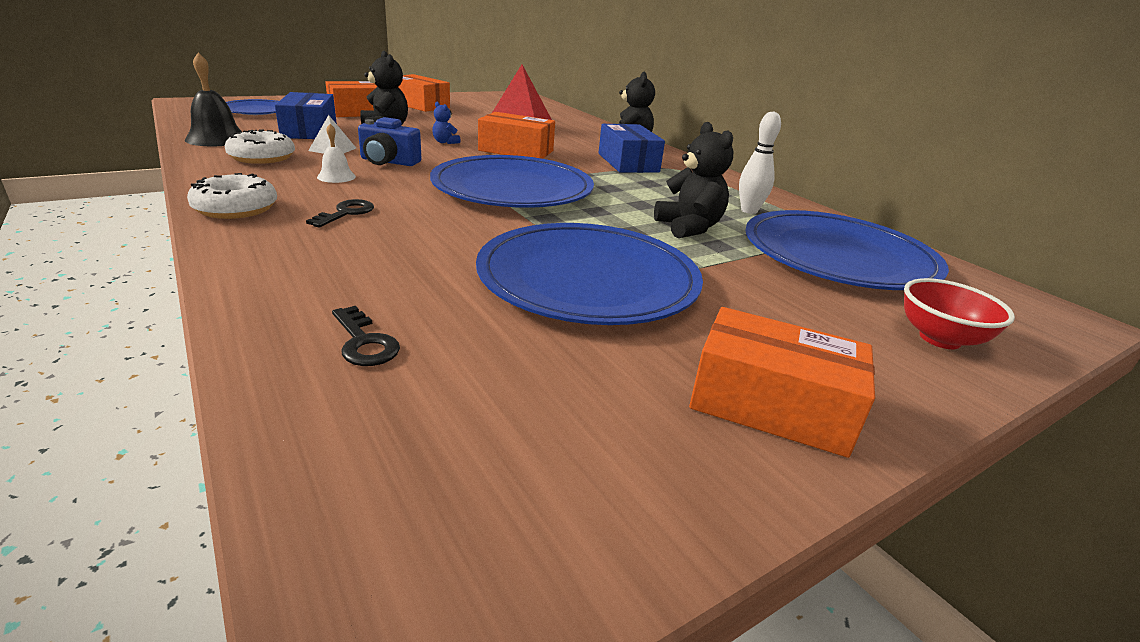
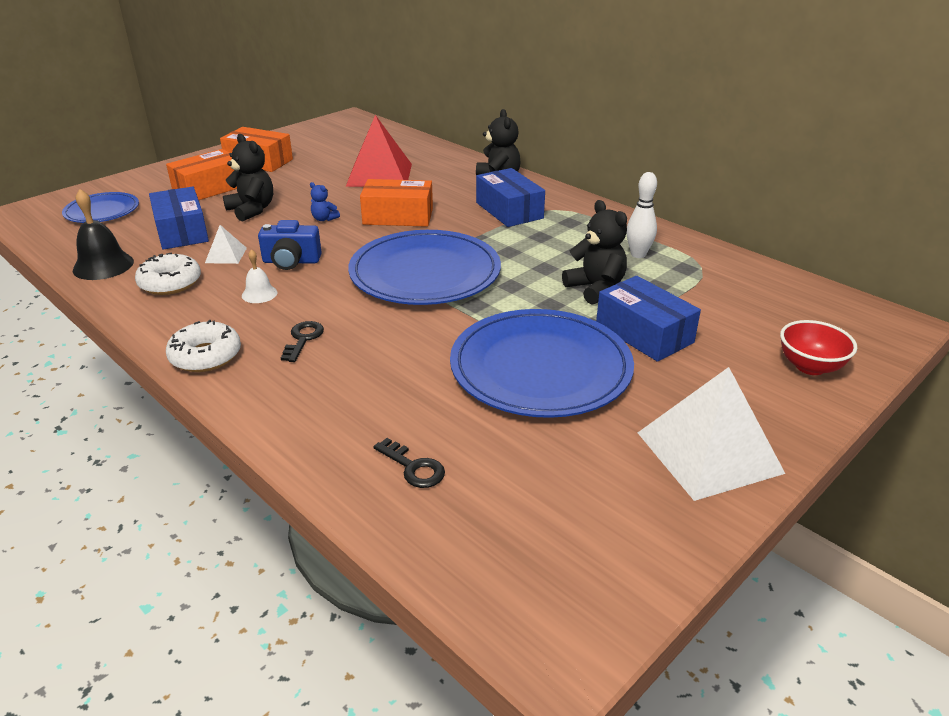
camera: 10 degrees left, 5 degrees up
(729, 271) = (644, 333): none -> blue box
(771, 404) = (708, 452): orange box -> white pyramid
(838, 256) = (723, 296): blue plate -> none

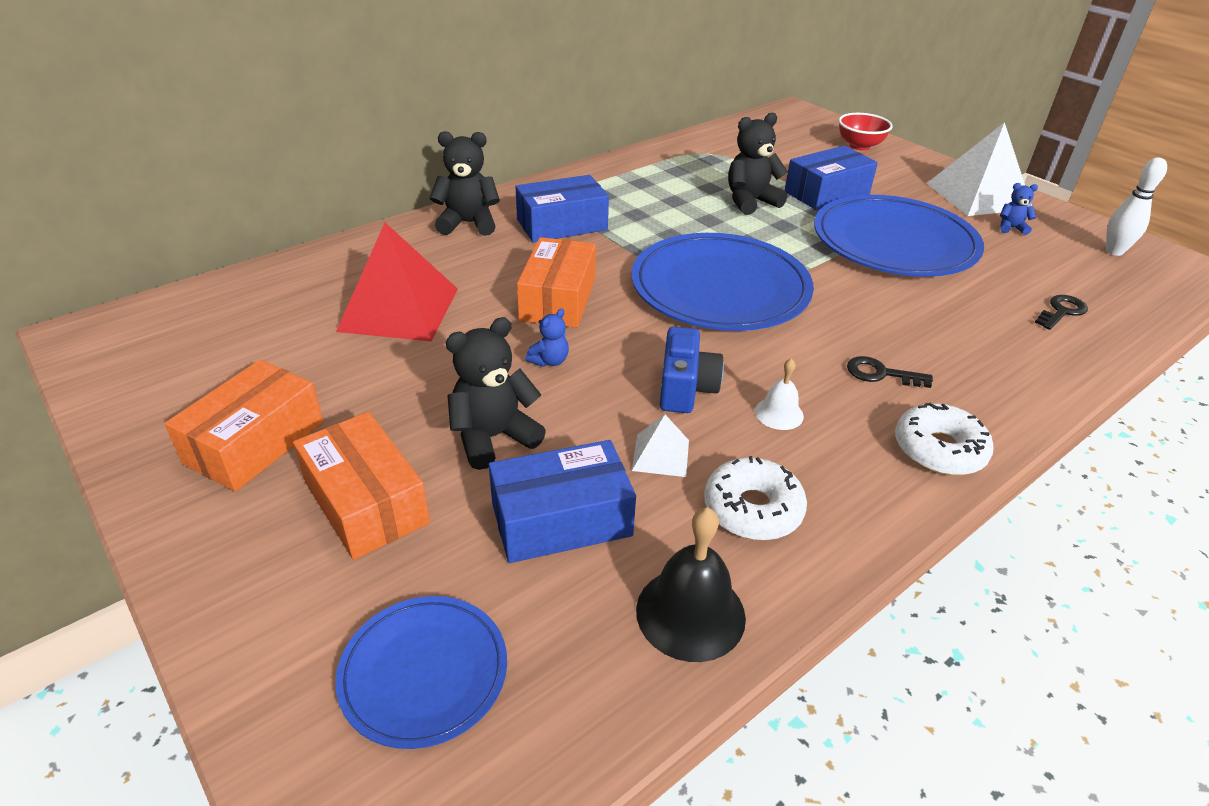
camera: 85 degrees left, 5 degrees up
(618, 466) = (1011, 228): none -> blue teddy bear
(638, 254) = (682, 174): white bowling pin -> white bowling pin (1114, 251)

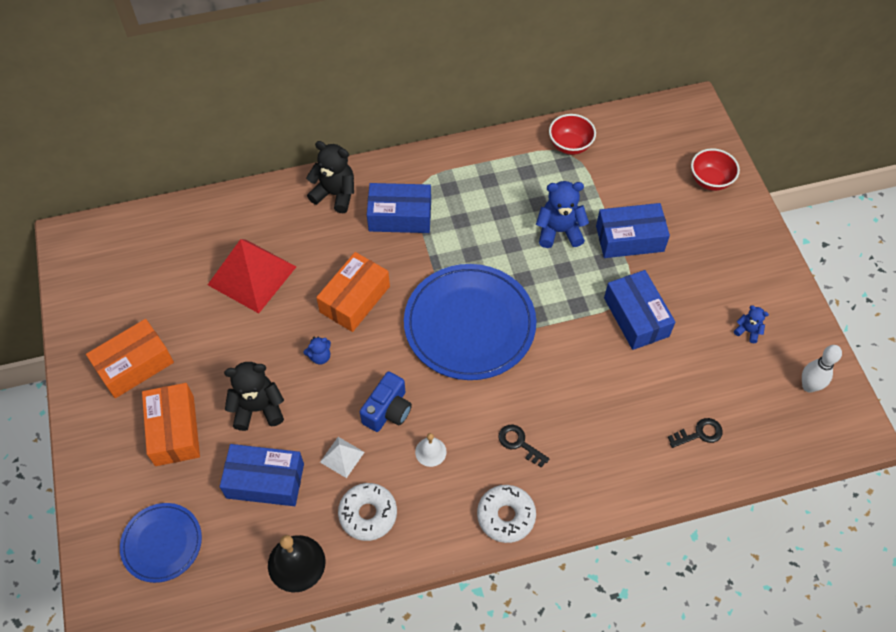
camera: 25 degrees right, 20 degrees up
(704, 148) = (570, 145): none -> red bowl
(750, 201) = (559, 231): black teddy bear -> blue teddy bear
(894, 242) = (636, 317): blue plate -> blue box
(978, 196) = (757, 282): white pyramid -> none

